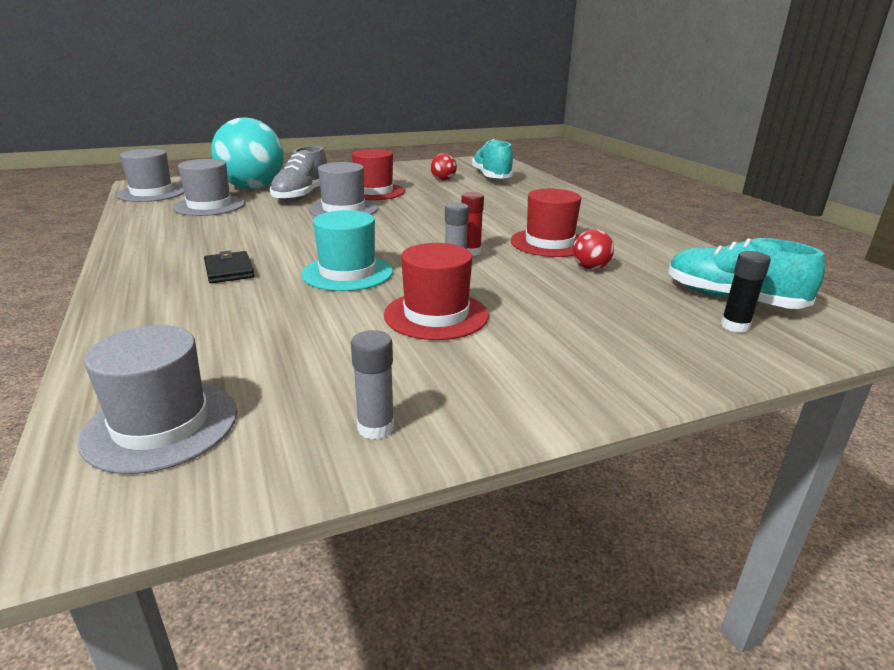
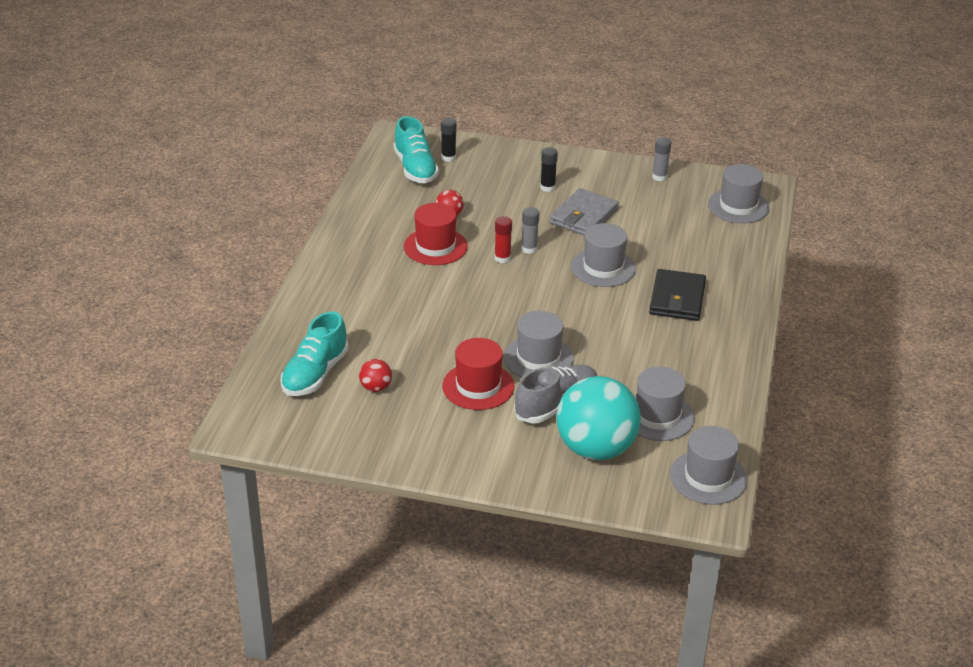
camera: 145 degrees left, 10 degrees up
(229, 270) = (677, 299): black wallet -> black wallet, size x1.60
(347, 273) = (603, 268): turquoise hat -> grey hat
(436, 315) = (583, 216): red hat -> grey wallet
(539, 335) = (547, 187): none -> black glue stick

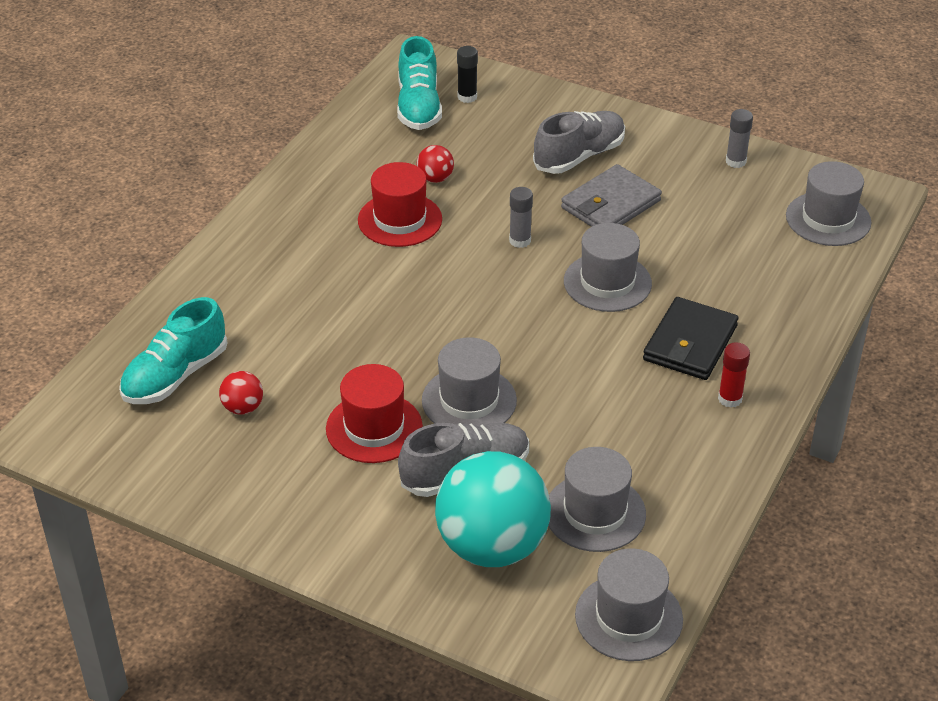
camera: 15 degrees right, 5 degrees up
(502, 258) = (479, 249): red glue stick -> red glue stick (730, 399)
(547, 187) = (579, 156): black glue stick -> grey shoe

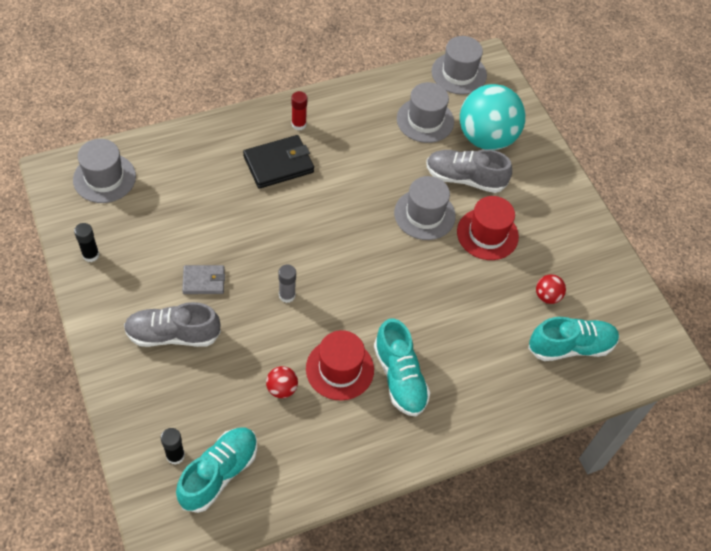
camera: 145 degrees left, 15 degrees up
(335, 246) = (400, 377): none -> turquoise shoe
(607, 282) = (274, 230): grey hat -> none
(610, 204) = (204, 281): grey wallet -> grey wallet, size x0.63
(735, 161) = (91, 255): grey glue stick -> black glue stick

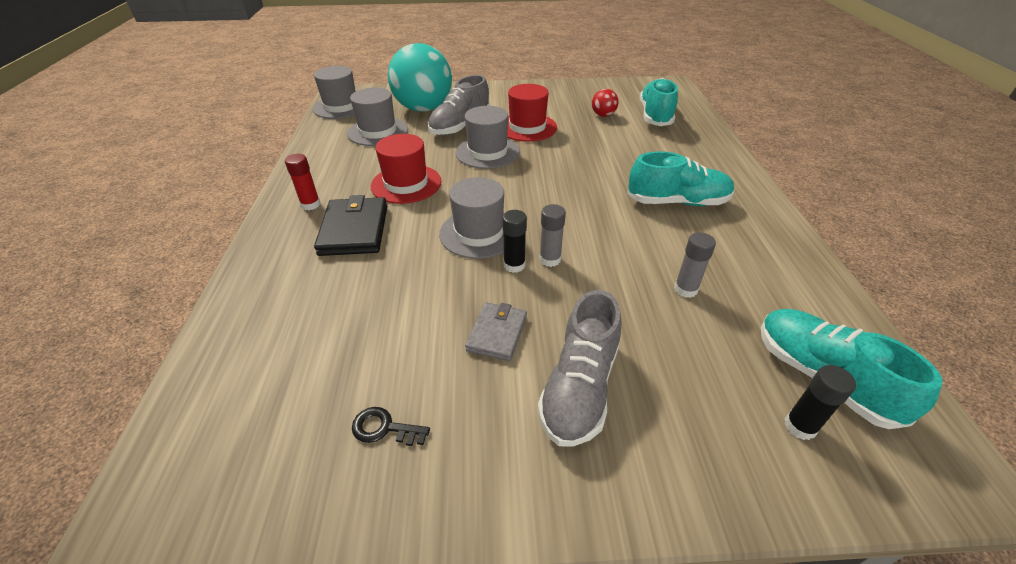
camera: 65 degrees left, 15 degrees down
(91, 255) = (373, 483): black glue stick -> black glue stick (514, 265)
(104, 178) = (222, 428): grey hat -> grey hat (479, 233)
(121, 247) = (384, 428): none -> black key
(282, 389) = (685, 289): red ball -> grey glue stick
(340, 369) = (662, 239): red hat -> red hat (406, 184)

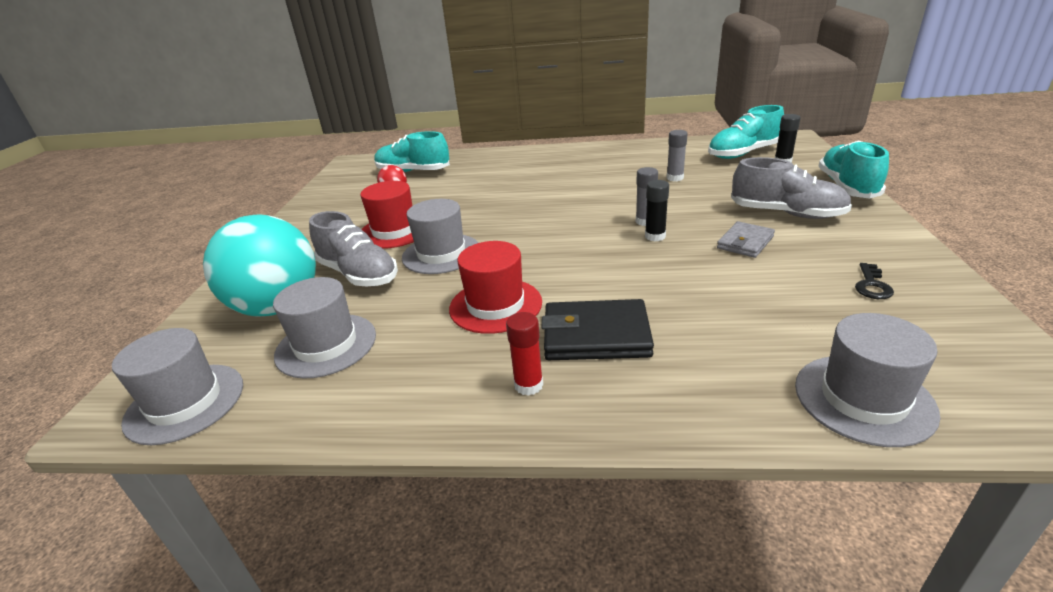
camera: 80 degrees left, 10 degrees down
(479, 233) = (605, 254): grey hat -> grey hat (863, 399)
(497, 333) = (745, 242): grey wallet -> grey wallet turned 75 degrees counterclockwise
(677, 202) = (565, 173): turquoise shoe -> turquoise shoe (847, 187)

